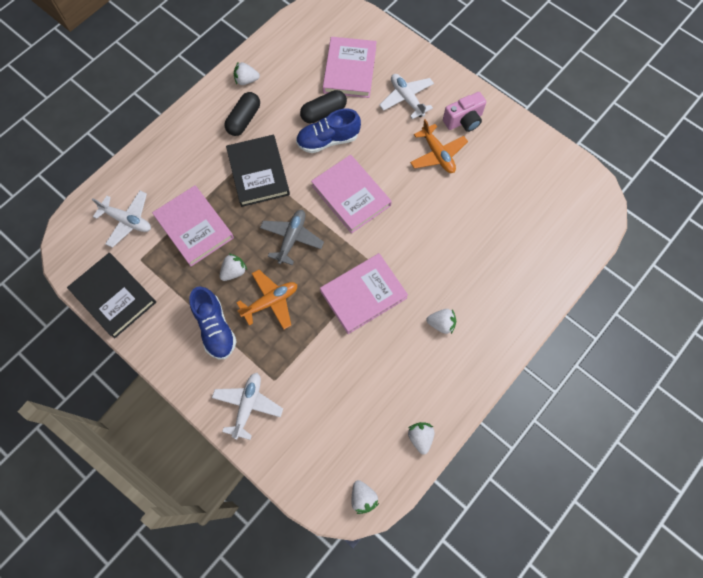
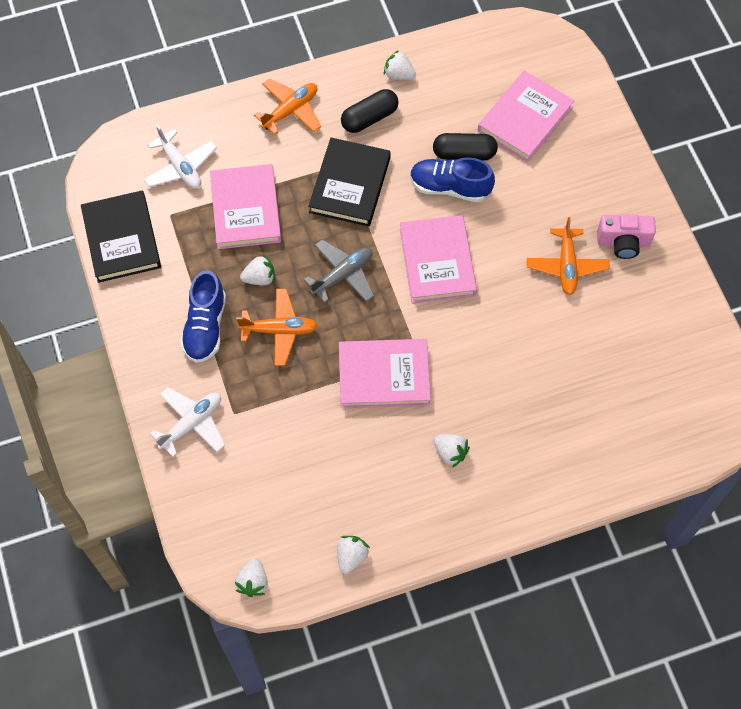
camera: 30 degrees right, 5 degrees down
(185, 141) = (290, 110): none -> orange plane
(406, 99) = (571, 184): white plane -> none

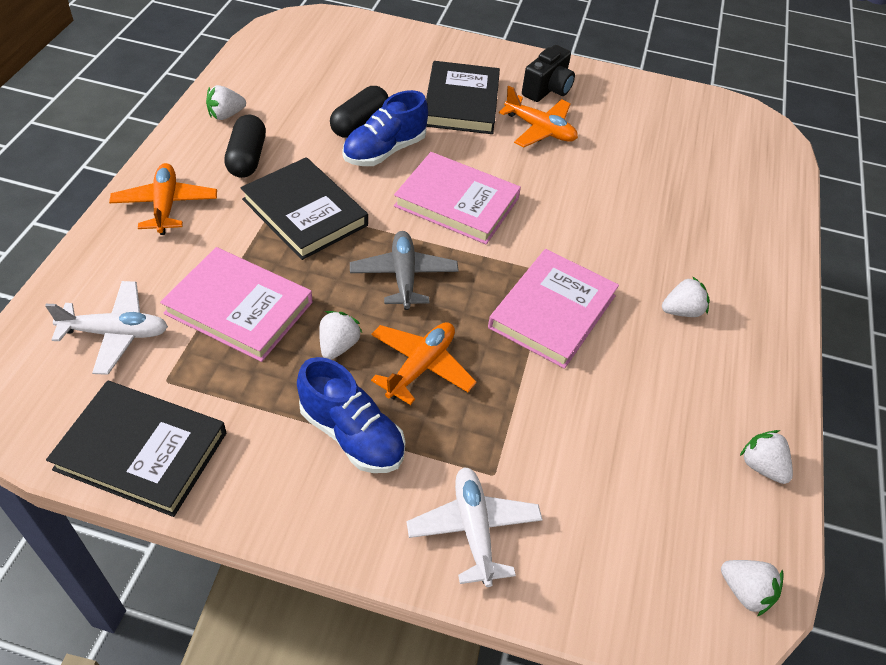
camera: 60 degrees left, 15 degrees down
(525, 119) = (367, 73): pink book -> none
(549, 198) = (461, 102): none -> black book
(623, 243) = (547, 89): pink camera -> black camera

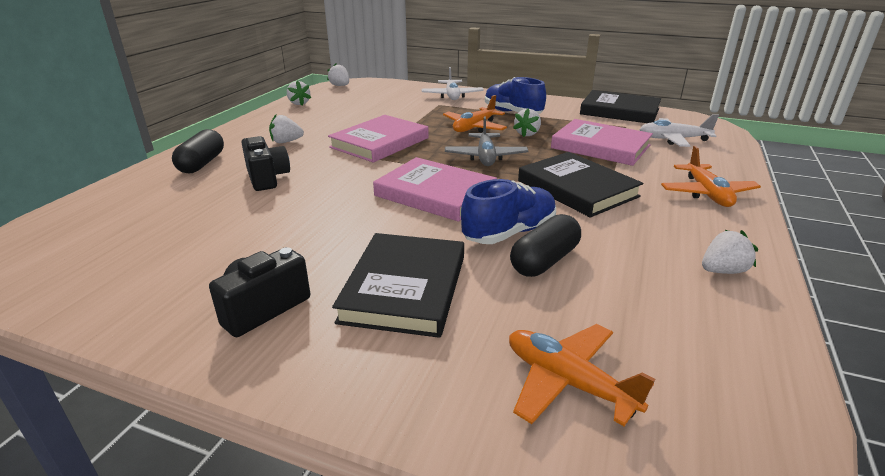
camera: 170 degrees left, 20 degrees down
(247, 158) = (660, 227): black capsule -> black capsule (202, 163)
(540, 129) = (312, 254): orange plane -> orange plane (567, 382)
(645, 226) = (267, 178): none -> black camera

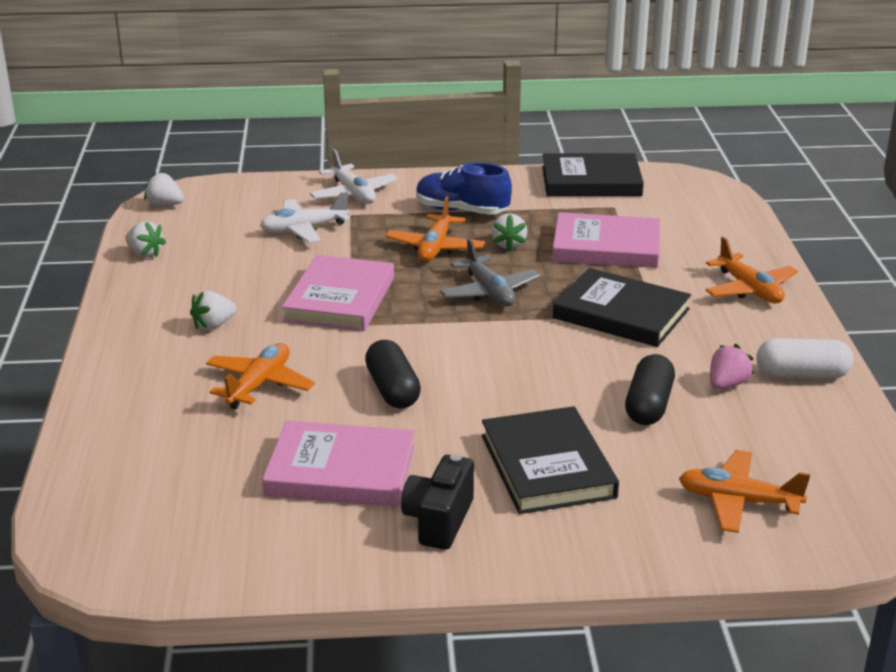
camera: 25 degrees left, 0 degrees up
(202, 163) = (145, 385): black capsule -> black capsule (392, 390)
(267, 178) = (259, 384): black camera -> orange plane
(435, 193) = (479, 357): pink book -> pink book (341, 471)
(509, 233) = (594, 384): blue shoe -> none
(635, 261) = (727, 384): none -> pink strawberry
(673, 139) = (678, 218): white plane -> white plane (303, 229)
(722, 271) = (802, 374): white strawberry -> white capsule

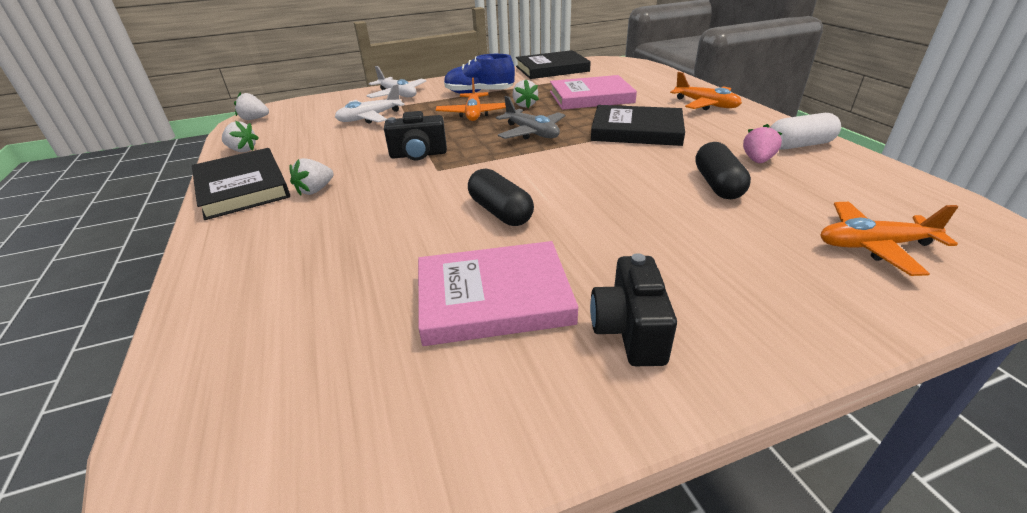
camera: 15 degrees left, 5 degrees up
(259, 384) = (374, 230): orange plane -> none
(340, 299) = (418, 155): pink book -> black camera
(547, 466) = (685, 250): black book -> black book (242, 187)

